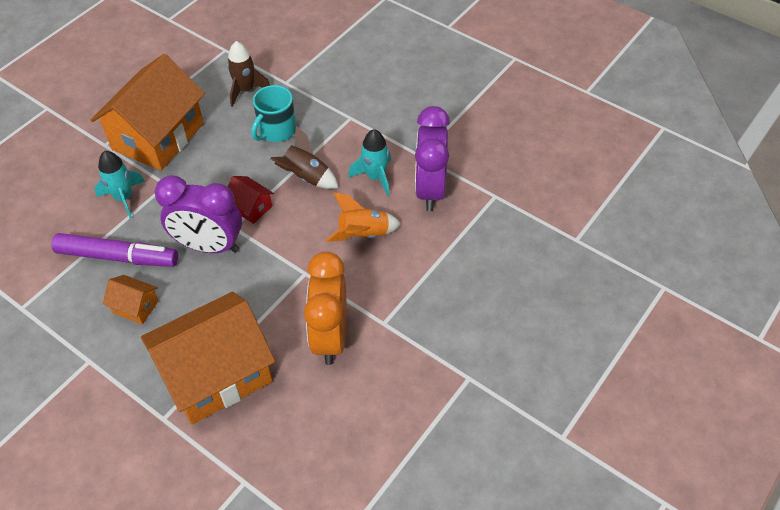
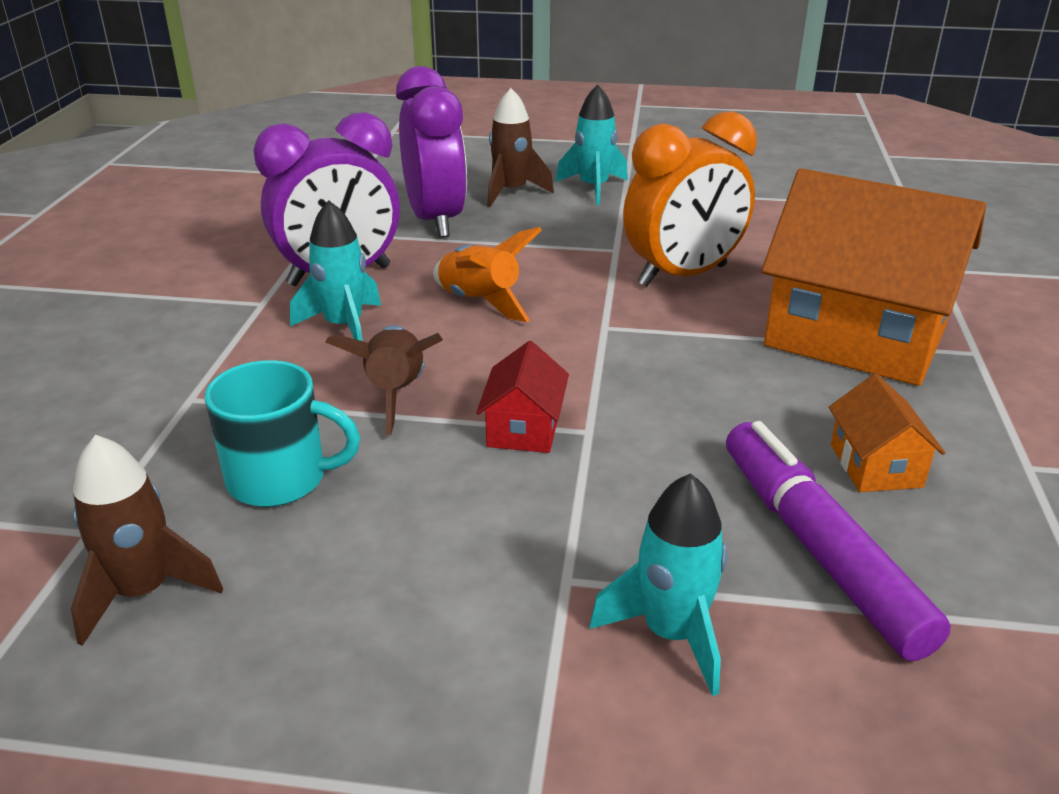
camera: 120 degrees left, 20 degrees down
(158, 136) = (419, 686): orange house -> none
(209, 246) = (658, 439): purple clock -> purple clock (435, 221)
(482, 360) = (593, 188): none -> turquoise rocket
(501, 310) = (511, 192): none -> brown rocket

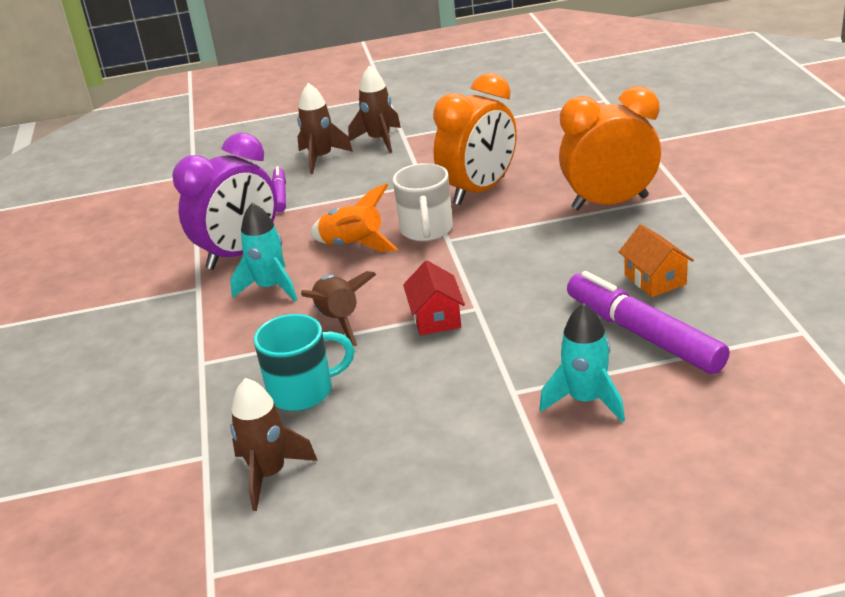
camera: 15 degrees left, 0 degrees up
(435, 221) = (280, 195): purple clock -> purple marker
(584, 307) = (426, 230): none -> white mug
(593, 188) = (379, 140): turquoise rocket -> brown rocket
(855, 336) = (610, 203): orange house -> orange clock

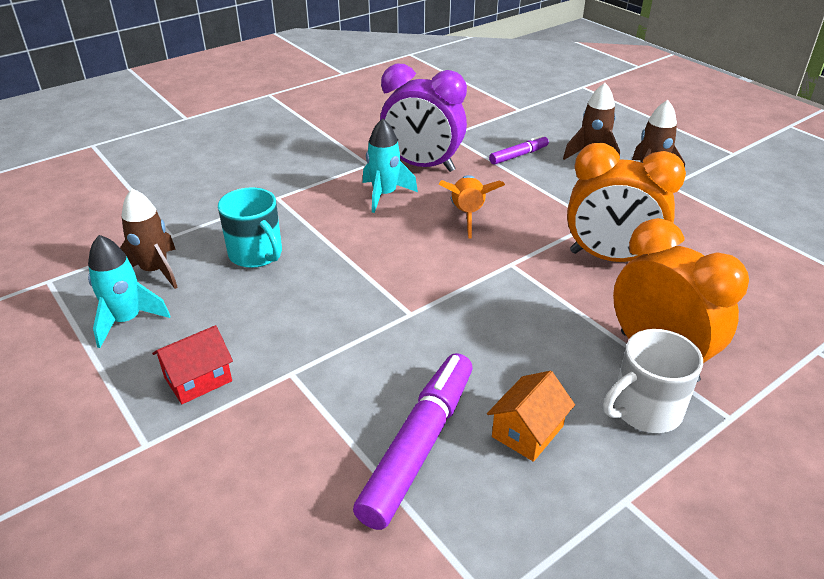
camera: 60 degrees right, 5 degrees up
(339, 320) = (355, 242): brown rocket -> none
(426, 230) = (518, 247): white mug -> white mug (645, 410)
(436, 318) = (383, 293): red house -> red house (198, 379)
(585, 400) = (292, 427): turquoise rocket -> turquoise rocket (127, 320)

